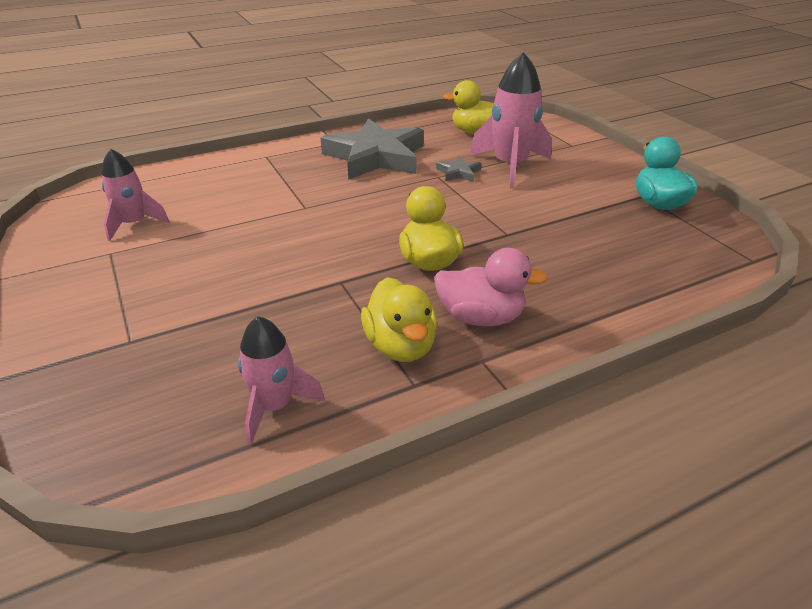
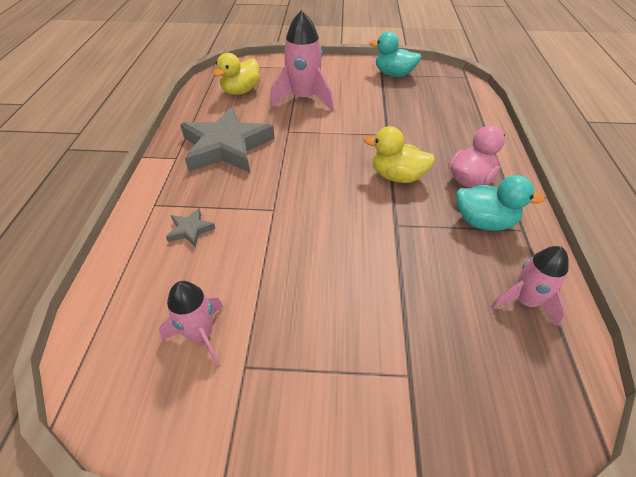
camera: 60 degrees left, 10 degrees up
(400, 346) = (484, 222): yellow duck -> turquoise duck
(458, 172) = (291, 121): grey star -> grey star (190, 230)

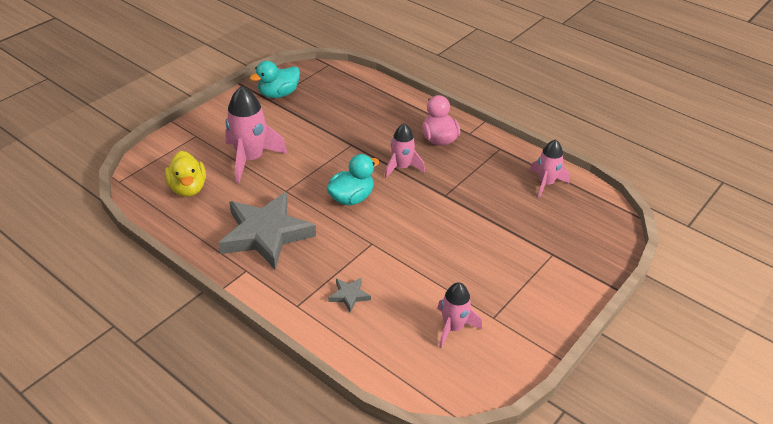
camera: 55 degrees left, 5 degrees down
(397, 176) = (402, 167): yellow duck -> pink rocket
(484, 222) = (479, 158): turquoise duck -> turquoise duck (351, 198)

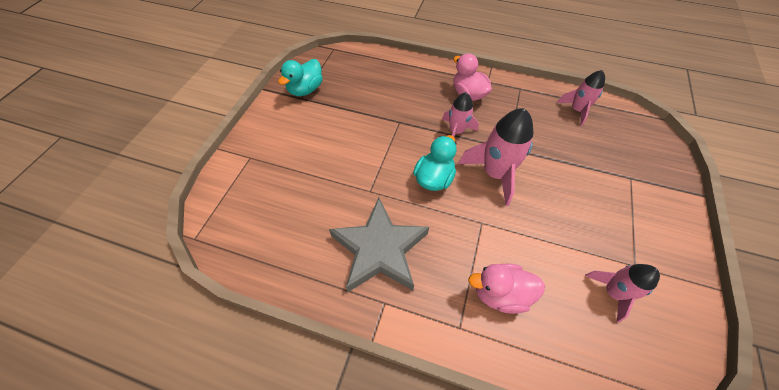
camera: 20 degrees left, 15 degrees up
(188, 188) = (273, 221): yellow duck -> none
(250, 159) = (317, 167): pink rocket -> pink rocket (495, 173)
(349, 295) = (500, 293): grey star -> pink duck

